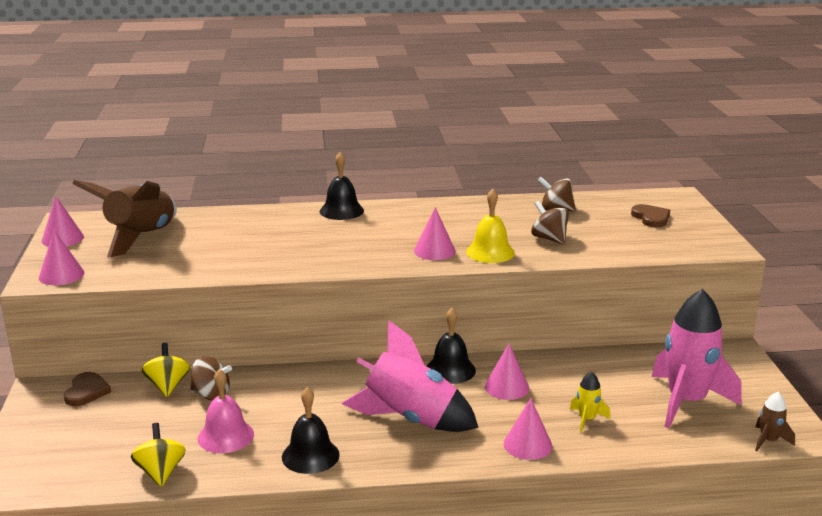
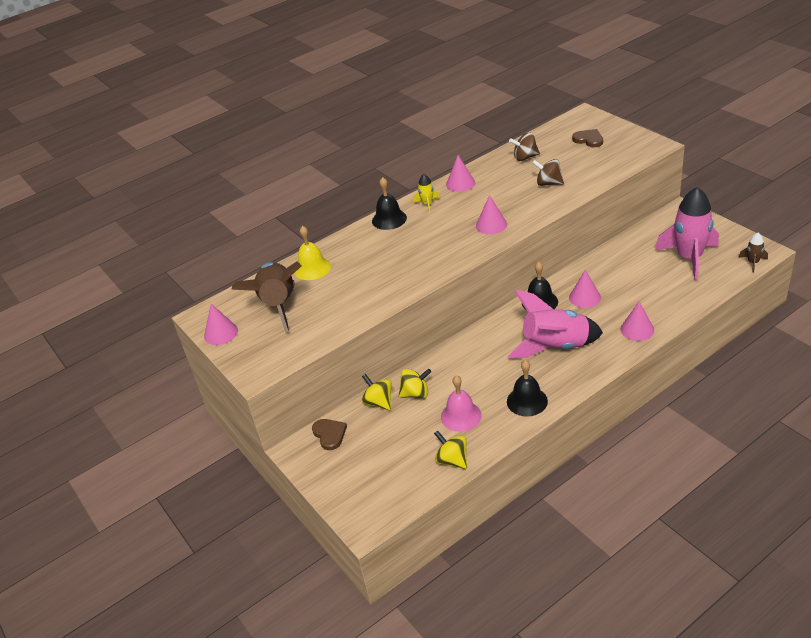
camera: 25 degrees left, 15 degrees up
(61, 275) = (267, 362): pink cone -> pink cone (460, 183)
(211, 395) = (415, 394): brown spinning top -> yellow spinning top
(490, 252) = (526, 210): yellow bell -> yellow bell (312, 268)
(587, 419) = (650, 297): yellow rocket -> yellow rocket (427, 204)

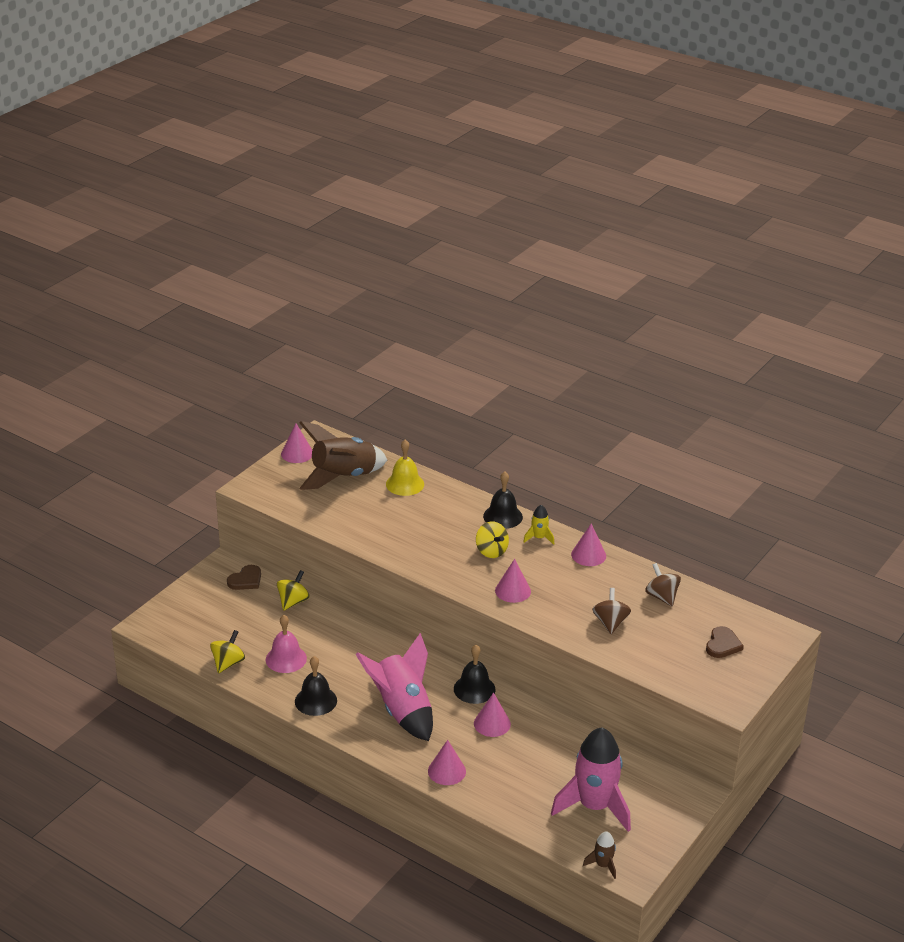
camera: 65 degrees right, 5 degrees down
(415, 394) = (310, 623): yellow spinning top -> yellow spinning top (491, 551)

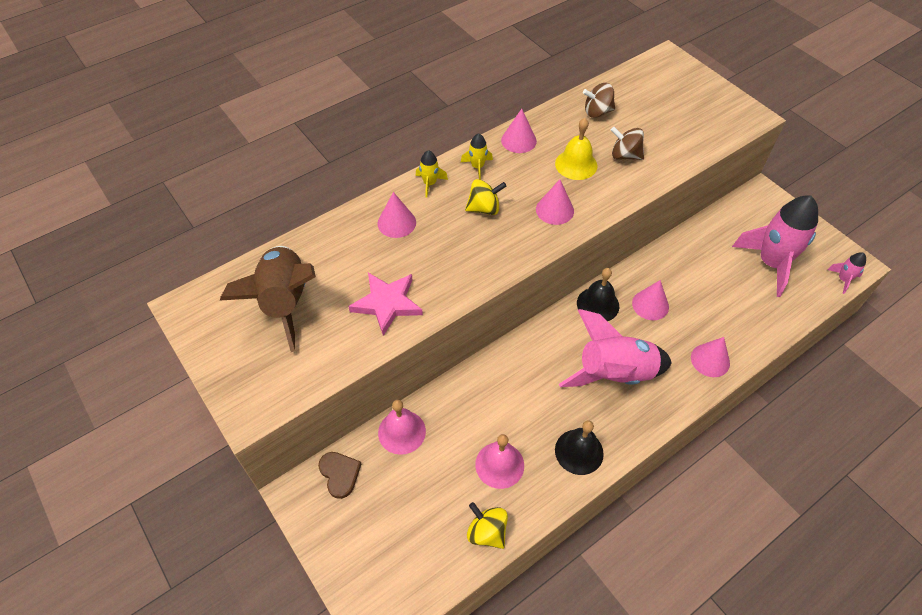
camera: 70 degrees left, 20 degrees up
(293, 601) = (401, 432): yellow spinning top -> pink bell
(297, 453) = (208, 338): pink cone -> pink cone (396, 223)
(365, 523) = (387, 303): none -> pink star
(405, 484) = (331, 248): yellow bell -> yellow bell (576, 164)
(503, 516) = (430, 183): black bell -> yellow rocket
(603, 865) = (843, 279): brown rocket -> pink rocket
(722, 644) = (673, 96): brown heart -> none

